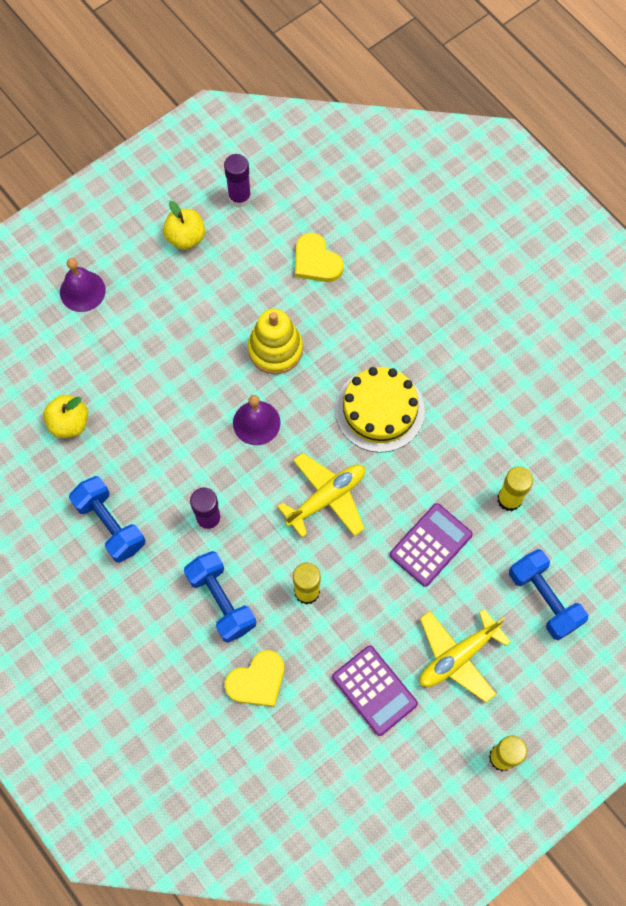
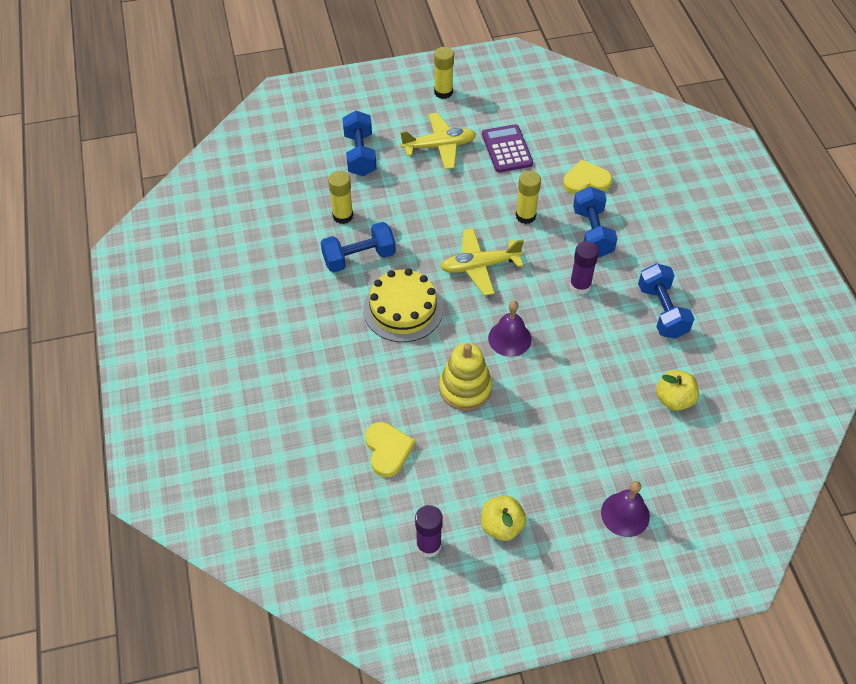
camera: 155 degrees left, 15 degrees down
(430, 545) = (418, 210): purple calculator -> none
(459, 452) = (359, 258): none -> blue dumbbell

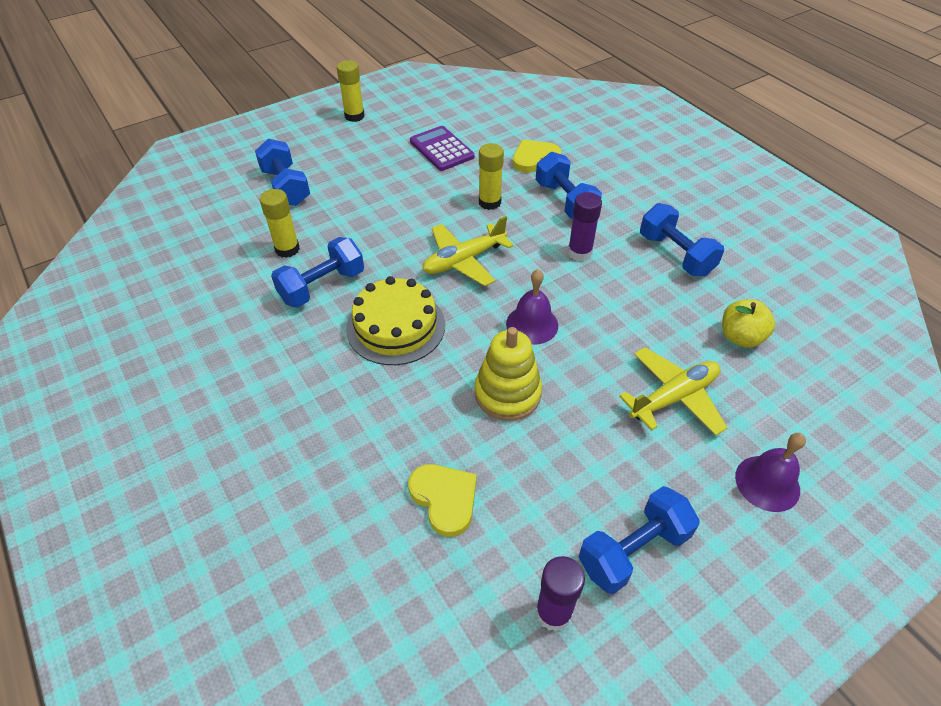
camera: 20 degrees left, 5 degrees down
(439, 146) = (370, 162): yellow plane -> yellow plane (673, 397)
(501, 526) = (633, 550): yellow apple -> blue dumbbell

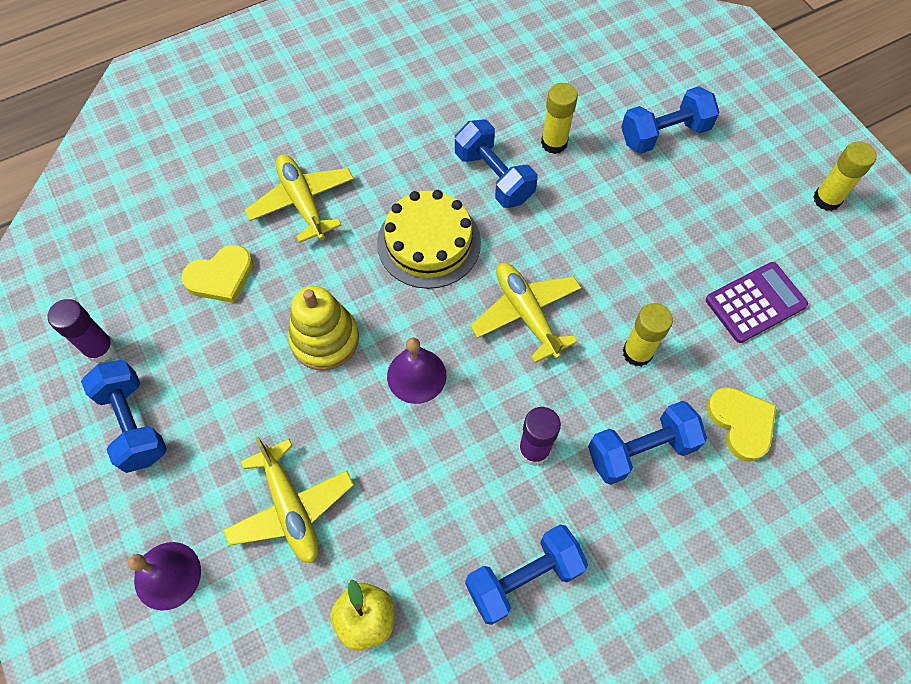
camera: 95 degrees right, 15 degrees up
(346, 434) = (302, 202): none -> yellow plane

